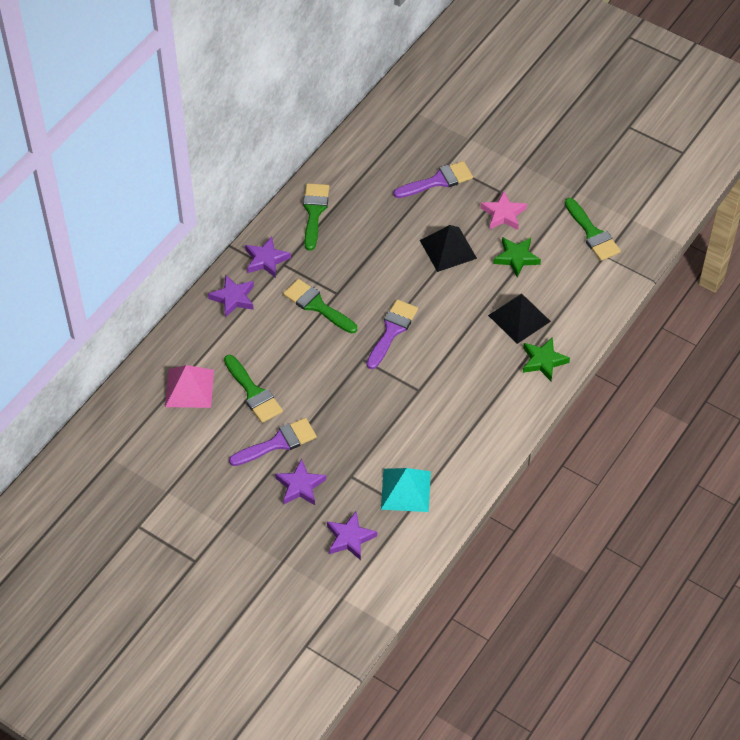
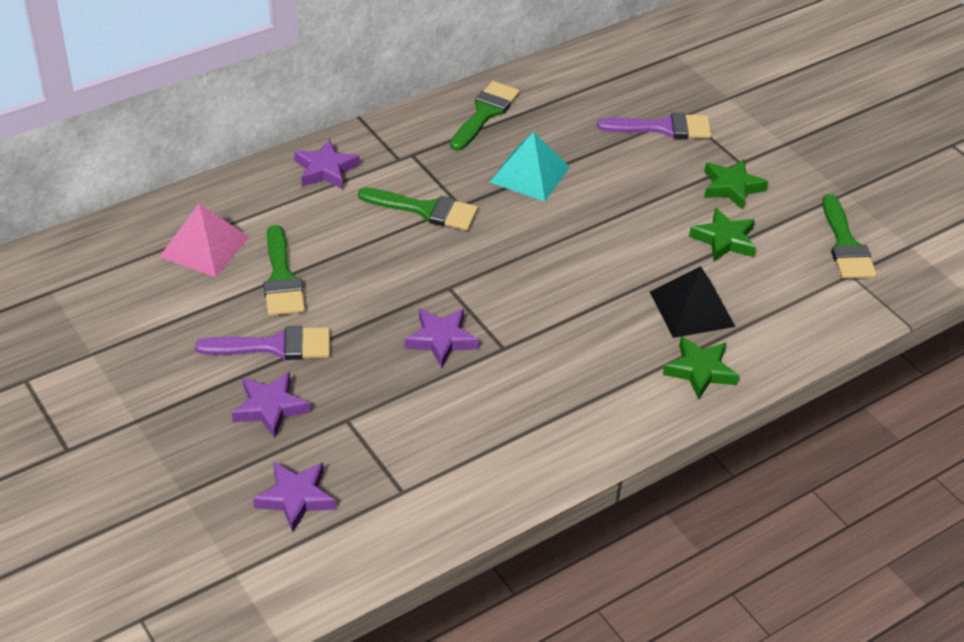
camera: 20 degrees right, 10 degrees down
(266, 260) = (393, 143): purple star -> purple star (441, 340)
(316, 305) = (426, 210): green brush -> green brush turned 135 degrees clockwise
(392, 331) = (508, 268): purple brush -> none
(406, 490) = (413, 464): turquoise pyramid -> turquoise pyramid (530, 174)
(448, 249) = (636, 202): black pyramid -> none
(503, 214) = (732, 187): pink star -> green star

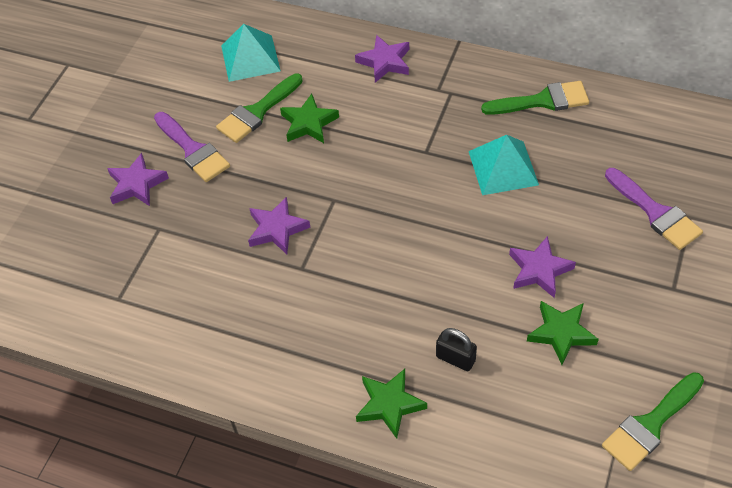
camera: 60 degrees right, 10 degrees up
(204, 246) = (250, 58): pink pyramid -> turquoise pyramid
(296, 498) = (70, 248): purple star -> purple star (539, 270)
(426, 210) = (400, 137): green brush -> none
(692, 309) = (455, 358): black pyramid -> black padlock
(732, 187) = (633, 301): green star -> green star (309, 123)

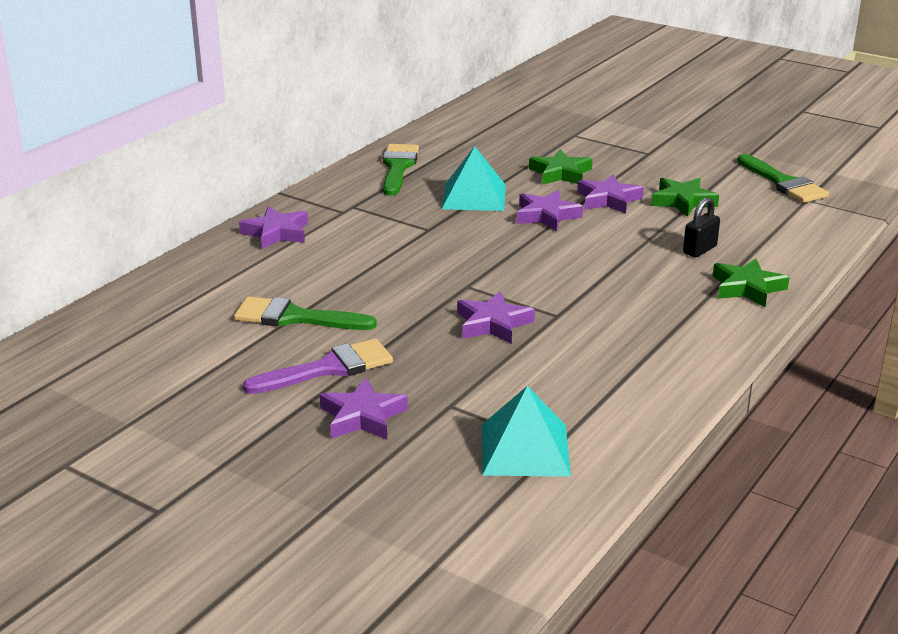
camera: 80 degrees left, 25 degrees down
(250, 58) = (193, 313): turquoise pyramid -> turquoise pyramid (524, 449)
(257, 112) = (295, 317): green brush -> green brush turned 135 degrees clockwise
(309, 123) = (339, 287): green star -> green star (560, 173)
(484, 228) = (546, 215): none -> purple star
(655, 212) = (563, 146): purple brush -> none

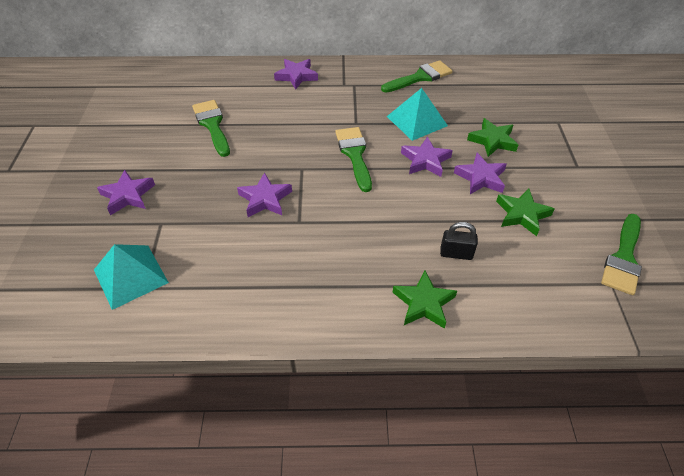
camera: 55 degrees right, 20 degrees up
(329, 368) = (169, 161): purple brush -> none
(484, 248) = (354, 154): none -> green brush

